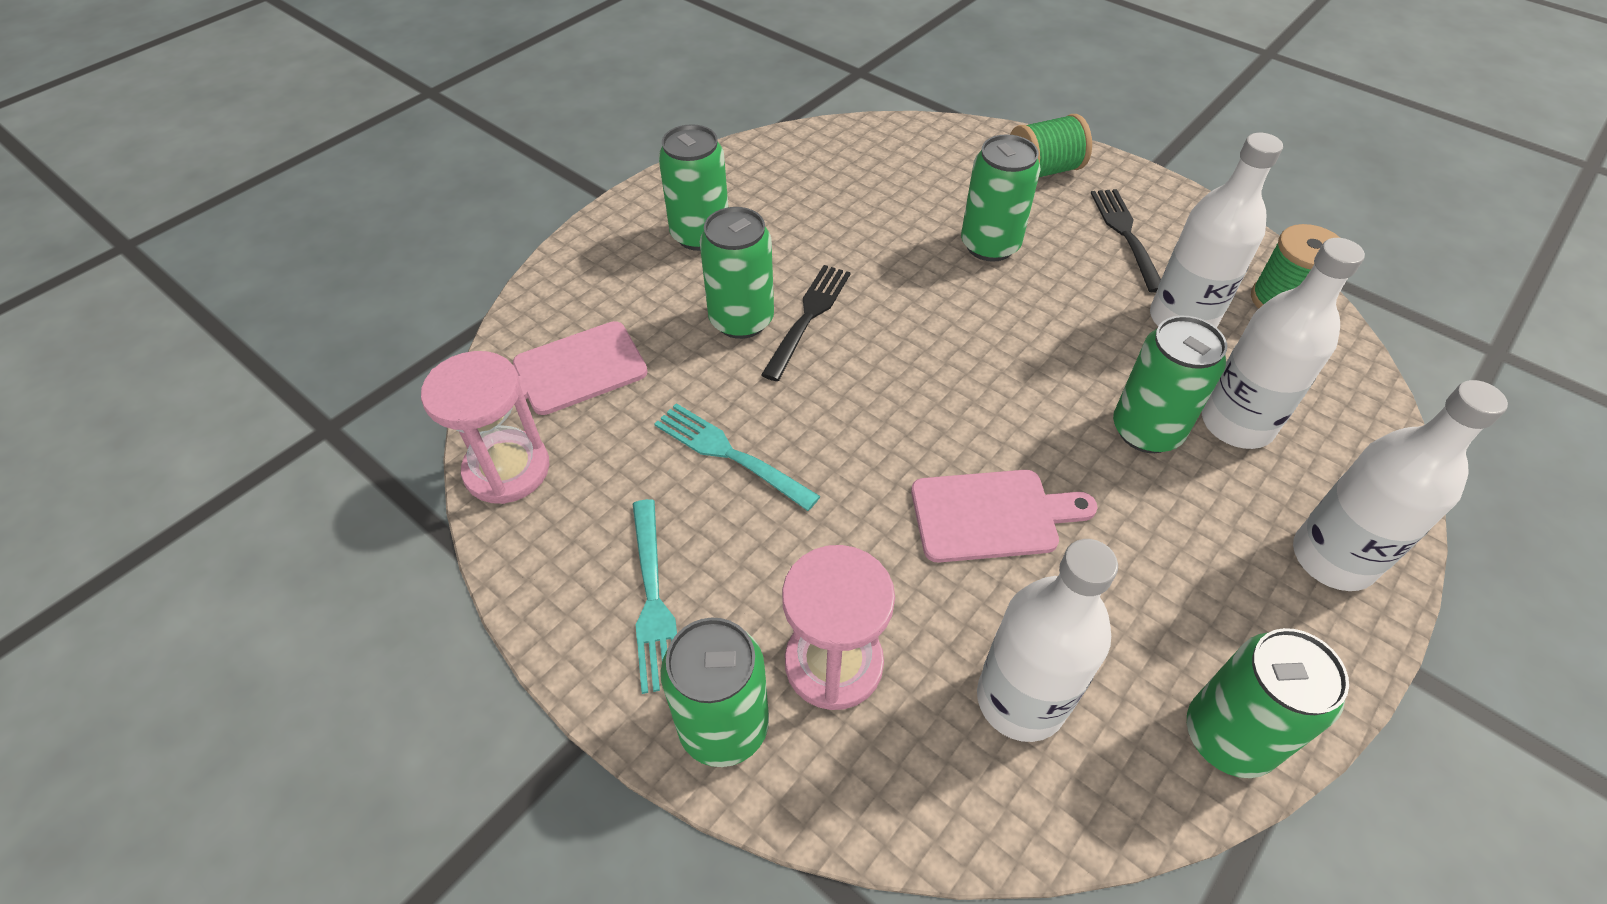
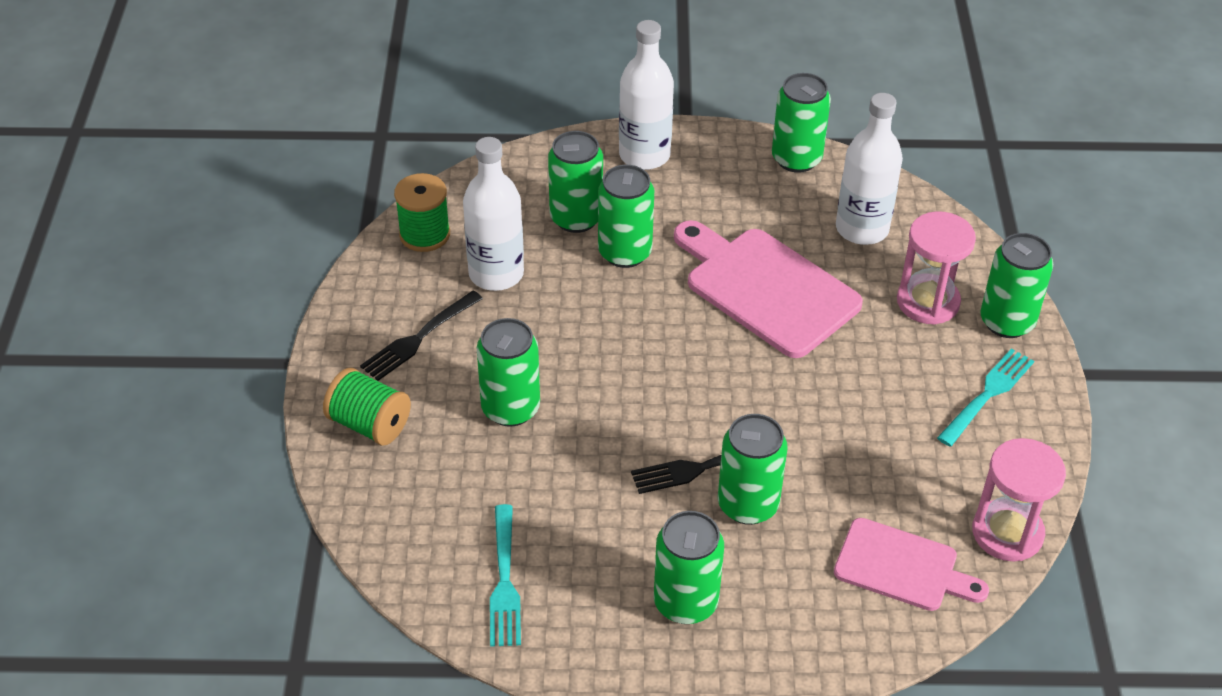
camera: 130 degrees left, 5 degrees down
(731, 454) = (862, 428): turquoise fork -> turquoise fork (504, 580)
(991, 515) = (766, 288): pink cutting board -> pink cutting board, size x1.60
(1236, 423) = (576, 218): white bottle -> green can

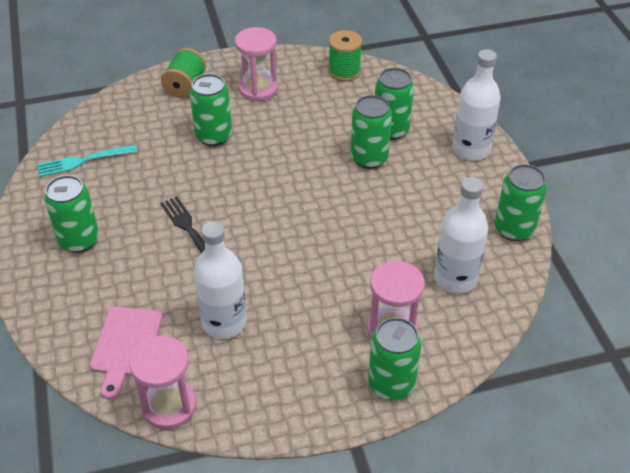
camera: 75 degrees right, 0 degrees up
(419, 337) = (258, 89): black fork -> pink hourglass
(496, 274) = (323, 107): white bottle -> white bottle (224, 322)
(748, 505) = (163, 256): green can -> none
(766, 288) = (366, 234): pink cutting board -> none
(987, 395) = (304, 379): turquoise fork -> none

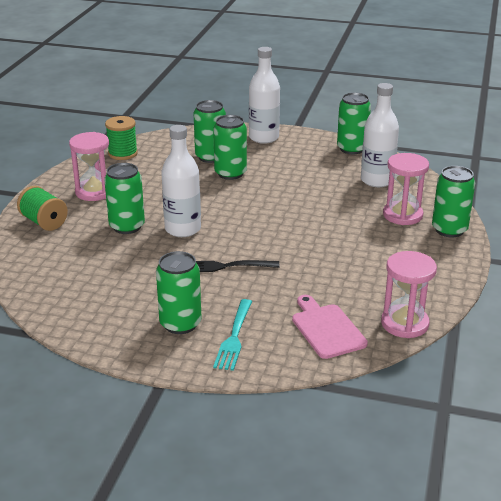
camera: 60 degrees left, 15 degrees down
(84, 161) = (78, 297): turquoise fork -> turquoise fork (234, 337)
(125, 346) = (326, 329): pink cutting board -> pink cutting board turned 150 degrees counterclockwise
(224, 322) = (340, 277): white bottle -> white bottle (182, 229)

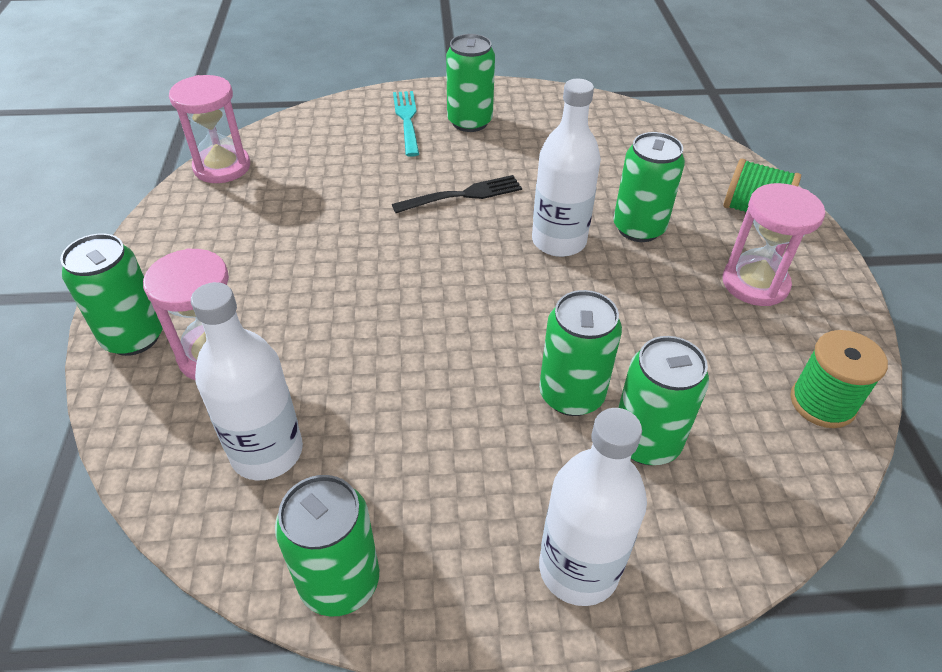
camera: 160 degrees right, 15 degrees up
(326, 329) = (311, 145): pink cutting board -> none

